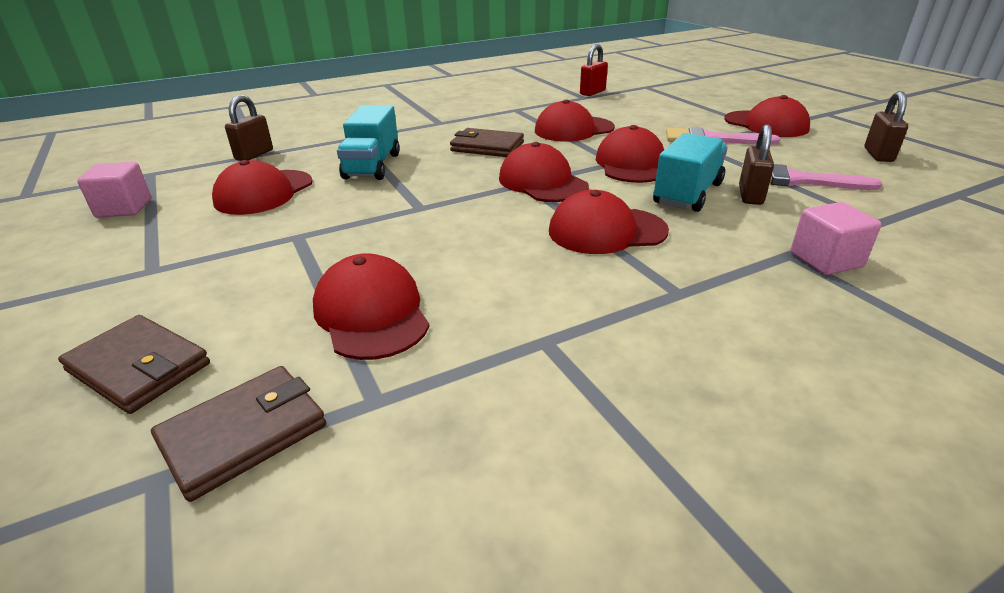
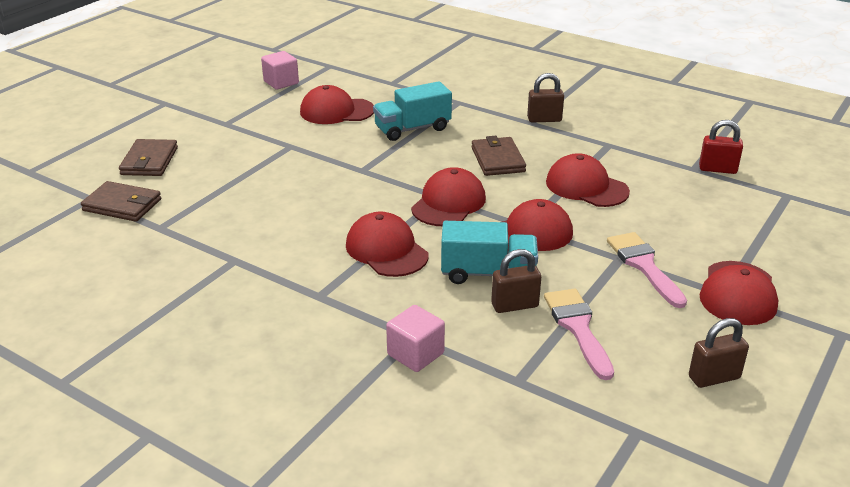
camera: 60 degrees right, 0 degrees up
(254, 155) = (389, 82): brown padlock -> brown padlock (544, 119)
(371, 313) = (227, 200): red cap -> none

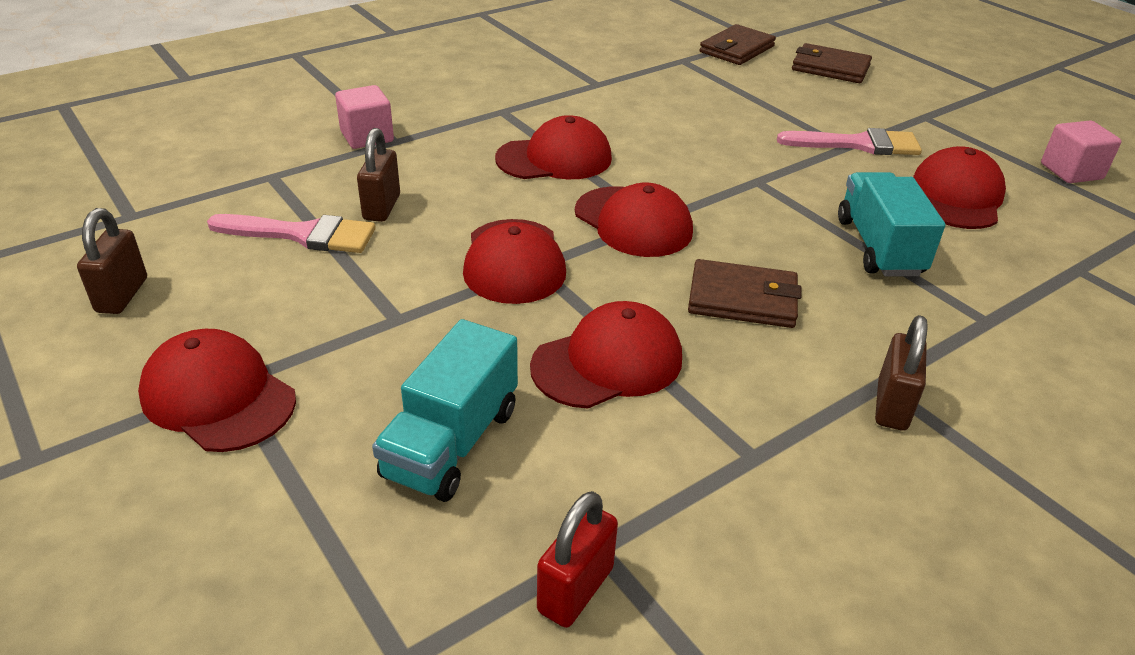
camera: 110 degrees right, 5 degrees up
(488, 273) = (455, 207): turquoise truck -> turquoise truck (451, 442)
(644, 266) = (361, 333): pink brush -> pink brush (858, 144)

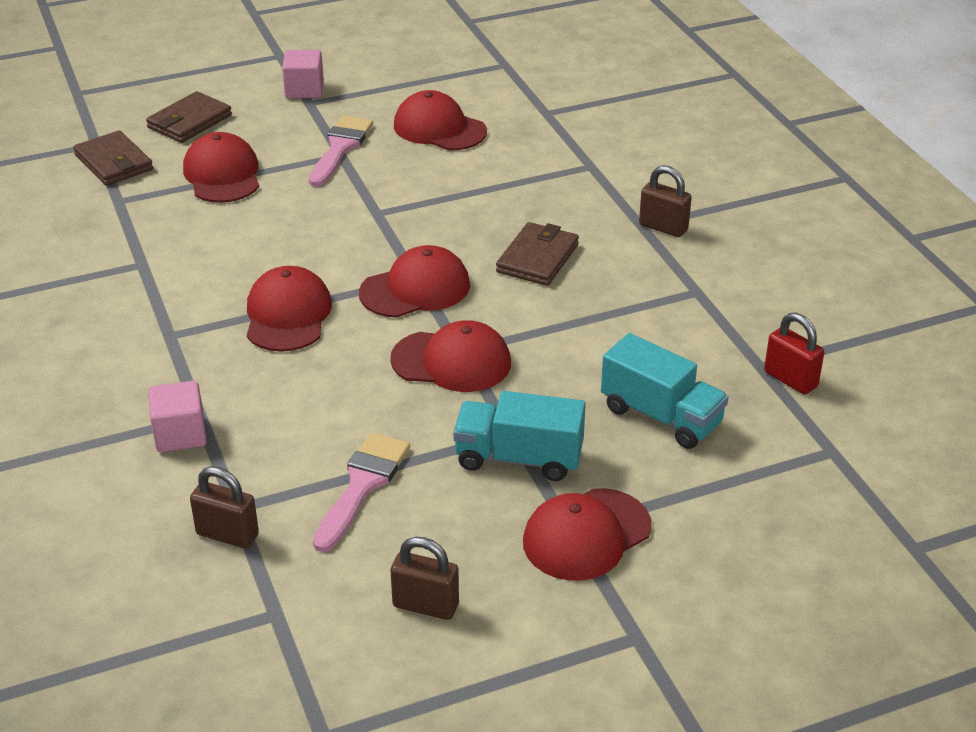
camera: 75 degrees left, 0 degrees up
(381, 207) = (333, 432): brown padlock -> brown padlock (227, 535)
(607, 362) = (593, 333): red cap -> red cap (222, 175)
(879, 247) = (493, 182): turquoise truck -> turquoise truck (519, 458)
(1071, 171) = (425, 69): pink cube -> pink cube (304, 90)

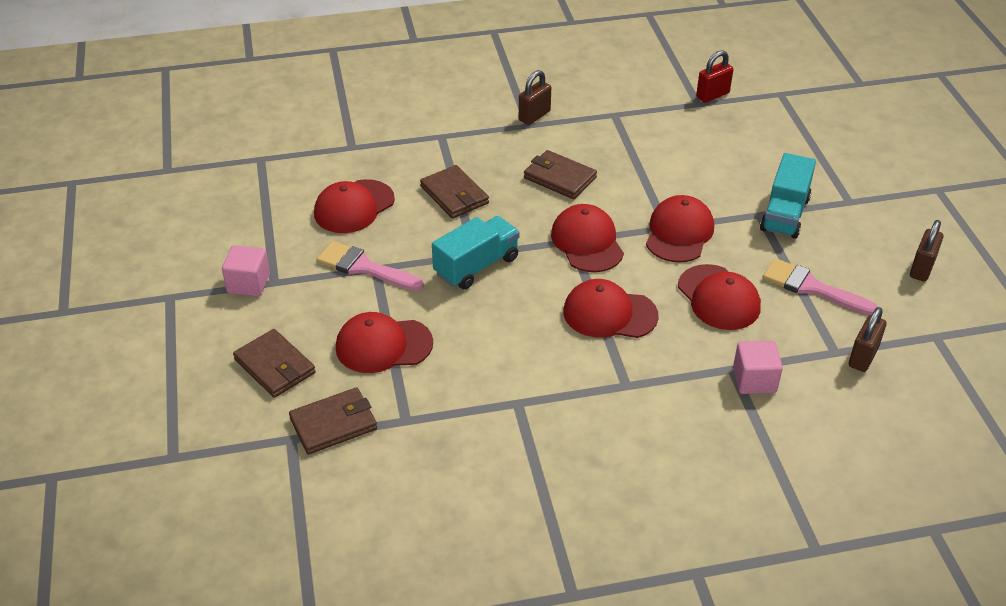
camera: 80 degrees left, 5 degrees up
(479, 187) = (454, 195): none -> brown wallet
(586, 535) = (855, 196): red cap -> red cap (718, 298)
(661, 416) = (745, 150): turquoise truck -> turquoise truck (476, 266)

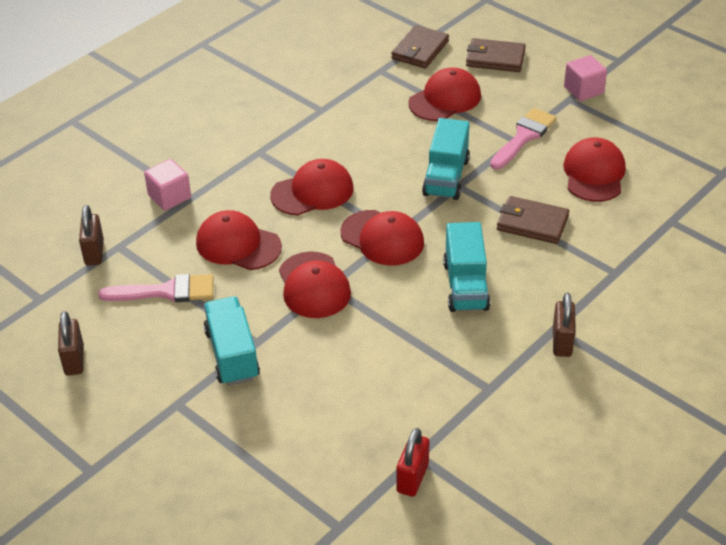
camera: 145 degrees right, 0 degrees up
(364, 267) = (524, 137): pink brush -> pink brush turned 45 degrees counterclockwise
(559, 178) = (465, 286): brown wallet -> turquoise truck

